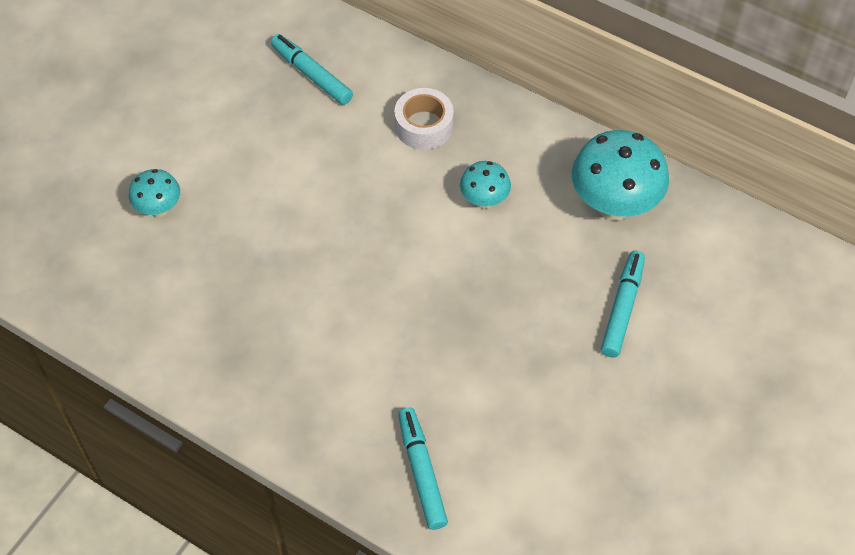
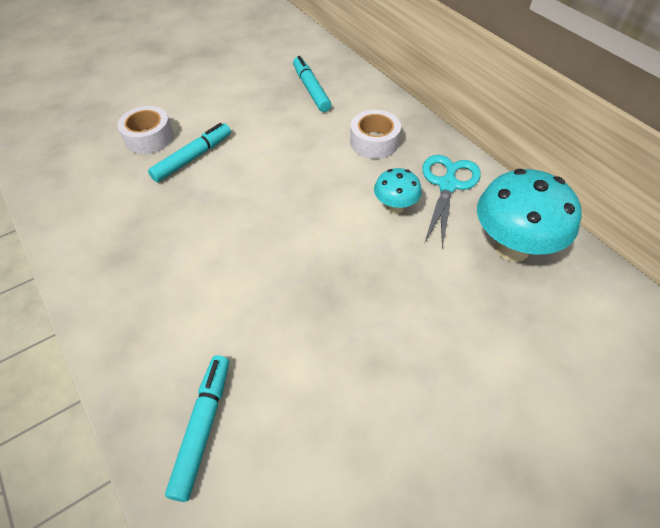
camera: 25 degrees right, 5 degrees down
(159, 209) = (149, 137): turquoise mushroom -> white tape
(525, 155) = (447, 185): none -> turquoise scissors
(622, 308) = (484, 342): turquoise marker -> turquoise marker (193, 158)

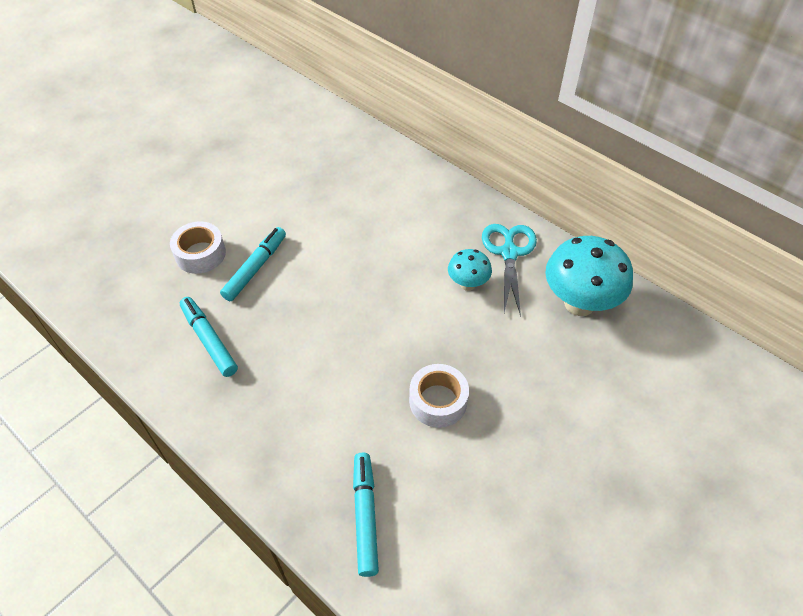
camera: 15 degrees left, 0 degrees up
(311, 89) = (348, 171): turquoise marker -> turquoise marker (209, 340)
(374, 142) = (429, 220): white tape -> white tape (438, 401)

